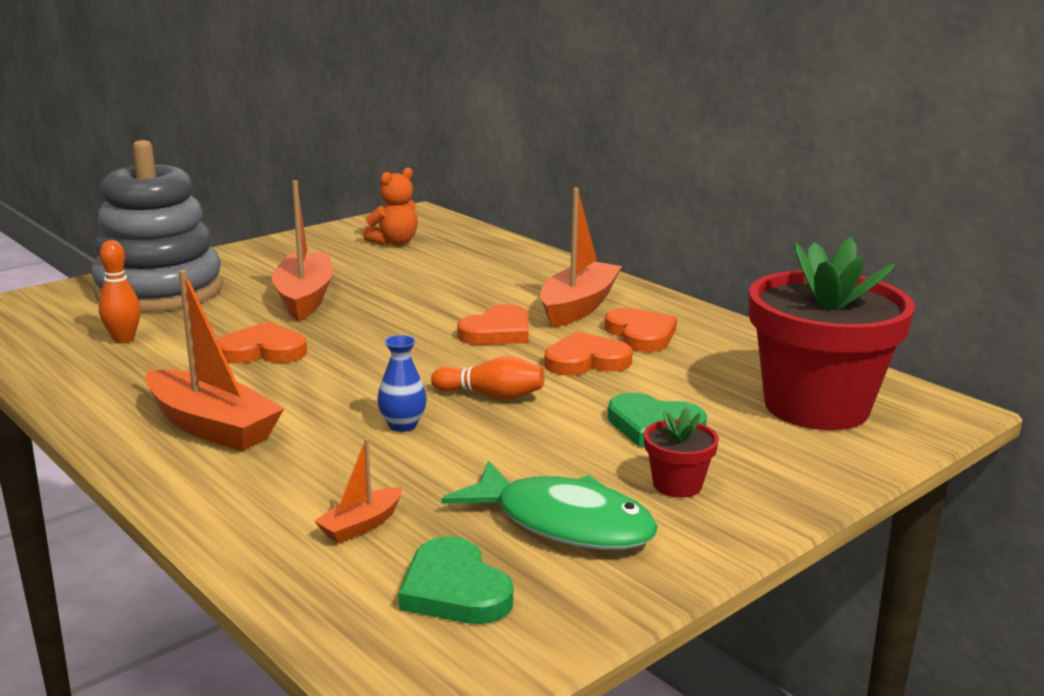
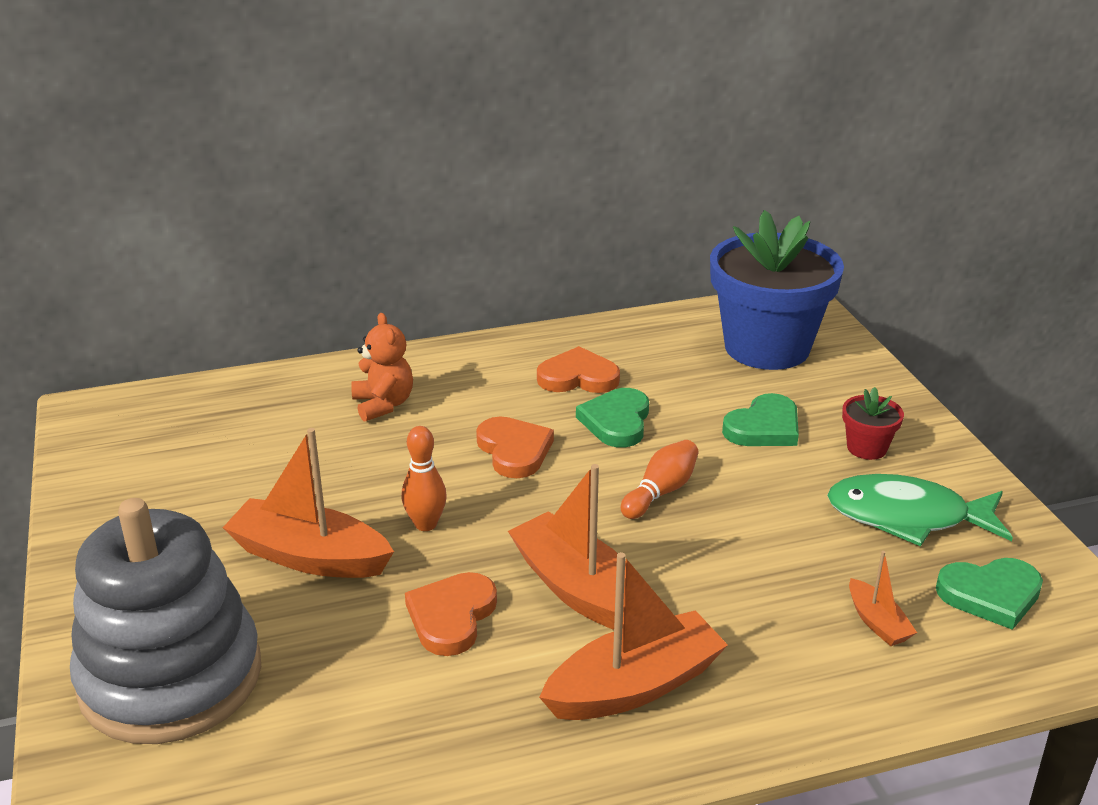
camera: 65 degrees left, 10 degrees up
(123, 339) = (328, 731): orange bowling pin -> orange bowling pin (425, 524)
(394, 242) = (180, 452): orange teddy bear -> orange teddy bear (383, 405)
(402, 425) = (696, 558): blue vase -> none
(563, 523) = (907, 517): green fish -> green fish turned 135 degrees counterclockwise
(578, 306) = (486, 389): orange boat -> orange boat (578, 589)
(586, 361) = (616, 421): orange heart -> green heart
(816, 406) = (767, 347): red flower pot -> blue flower pot

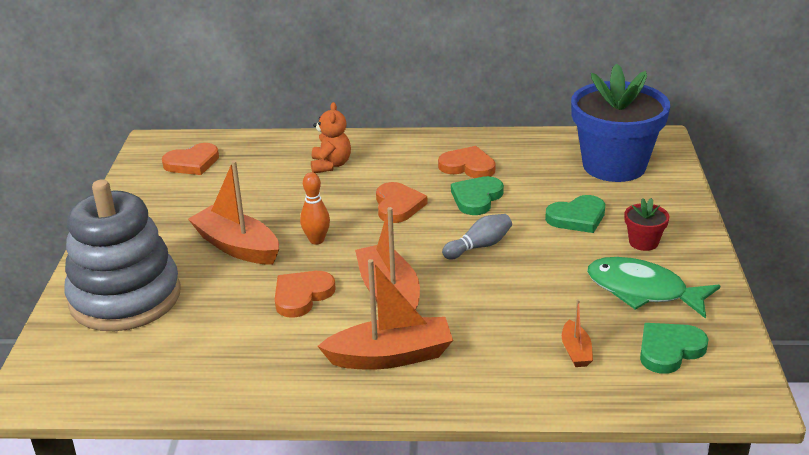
camera: 20 degrees right, 0 degrees up
(167, 434) = (192, 163): none -> orange heart
(661, 492) = (479, 246): orange bowling pin -> grey bowling pin
(990, 595) = (669, 350): green heart -> green heart turned 135 degrees clockwise

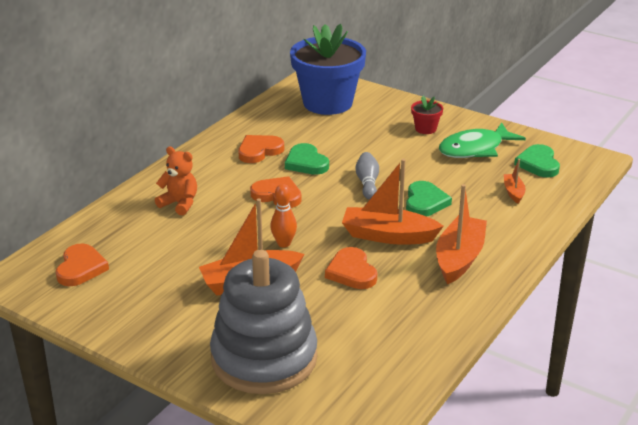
camera: 60 degrees left, 0 degrees up
(576, 351) = (513, 192): orange boat -> orange boat turned 120 degrees counterclockwise
(577, 217) = (373, 138): green heart -> green heart (425, 202)

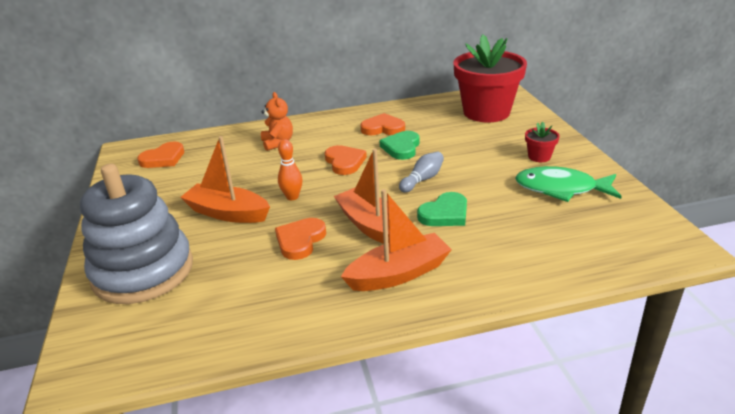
camera: 45 degrees right, 0 degrees up
(327, 103) = (486, 112): blue flower pot -> red flower pot
(513, 192) = (541, 241): orange boat -> none
(538, 164) = (608, 226): green heart -> none

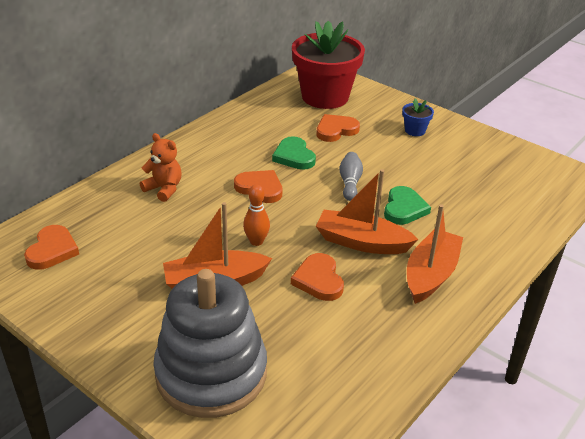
camera: 40 degrees left, 5 degrees up
(383, 128) = (251, 140): orange heart -> orange heart (336, 130)
(539, 157) = (415, 130): red flower pot -> blue flower pot
(561, 189) = (460, 155): green fish -> none

